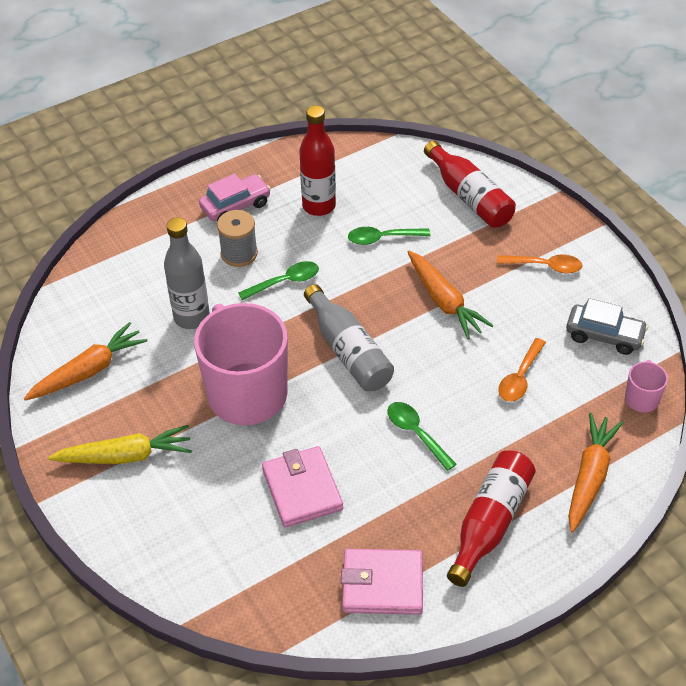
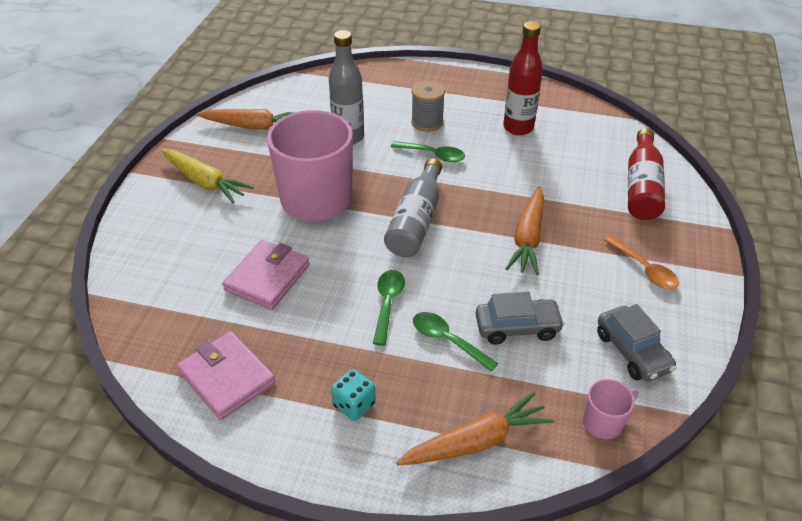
camera: 45 degrees right, 5 degrees down
(235, 206) = (463, 96): pink car -> none
(382, 238) = (536, 172): green spoon -> green spoon (447, 340)
(490, 522) = (354, 404): red bottle -> turquoise dice
(520, 377) = (517, 327): orange spoon -> grey car

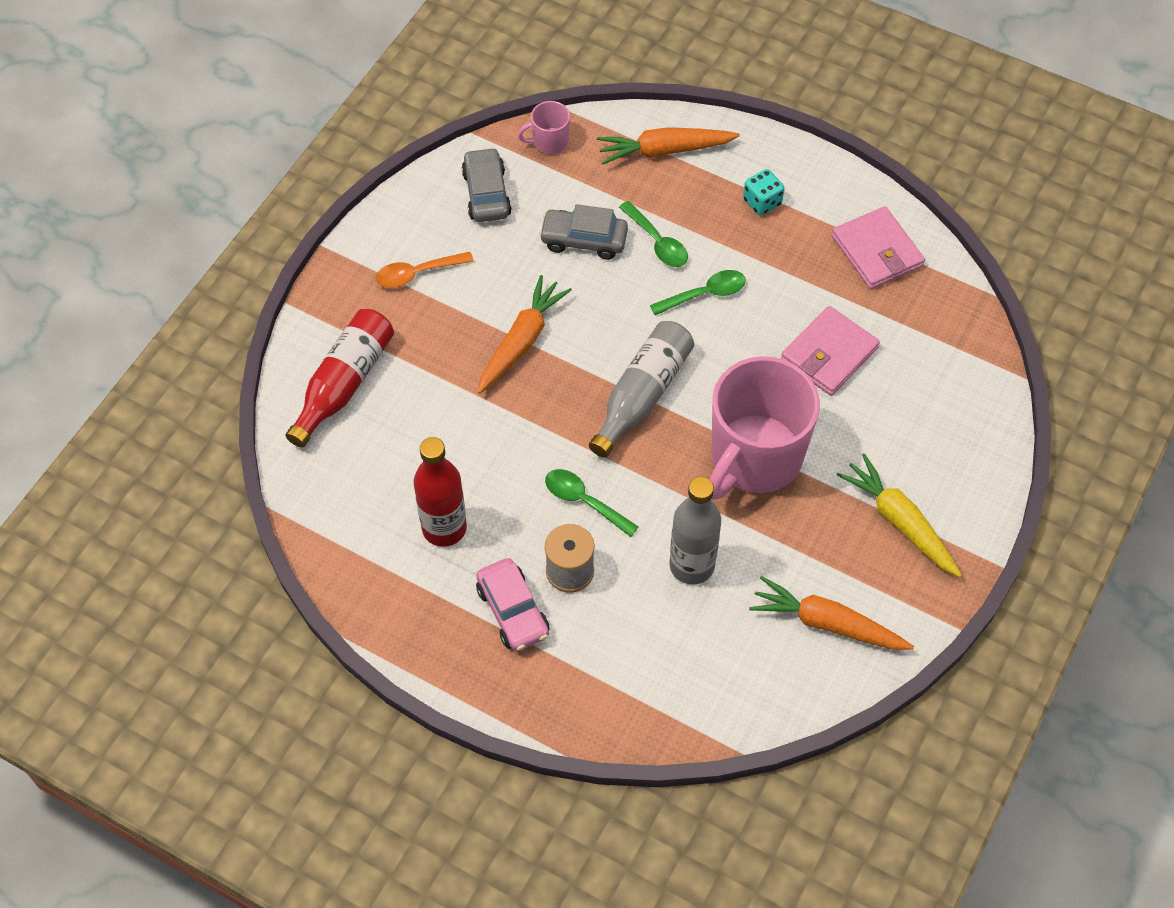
camera: 165 degrees left, 15 degrees up
(388, 303) = (705, 294): green spoon -> green spoon turned 135 degrees counterclockwise
(453, 101) = (513, 611): none -> pink car
(644, 269) = (417, 273): orange spoon -> orange spoon turned 90 degrees counterclockwise

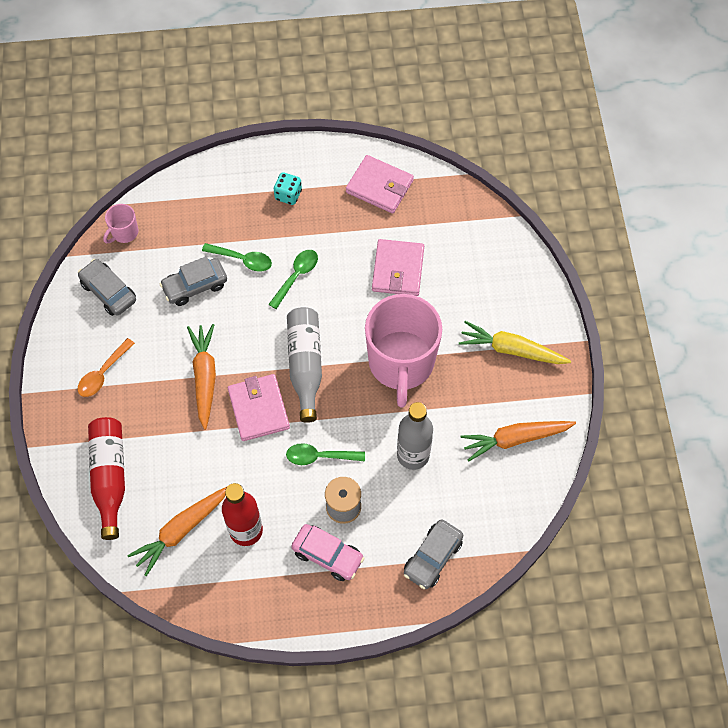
camera: 35 degrees left, 5 degrees up
(555, 410) = (259, 409): none -> pink wallet
(629, 690) = (432, 557): none -> grey car
(664, 150) = (203, 196): orange carrot -> orange carrot (181, 530)

